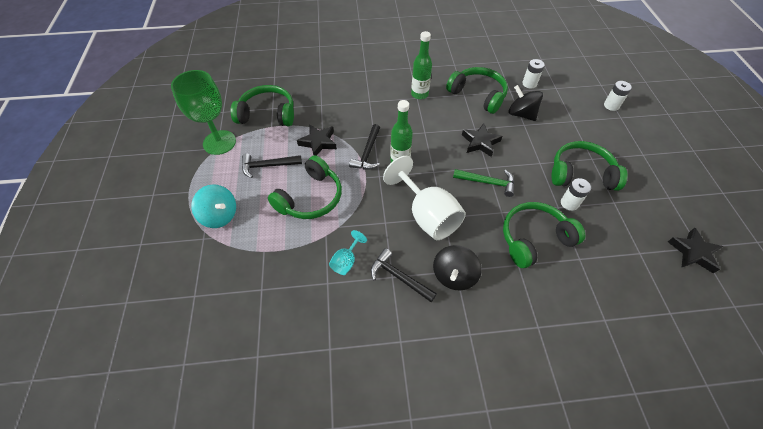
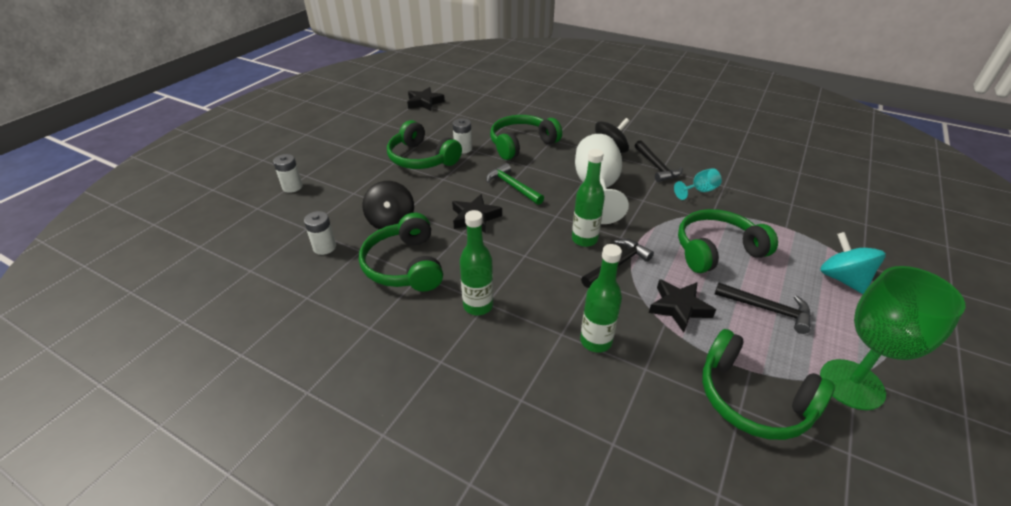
camera: 145 degrees left, 15 degrees down
(351, 105) = (596, 341): none -> green bottle
(534, 239) = (522, 144): green headphones -> green headphones turned 135 degrees clockwise

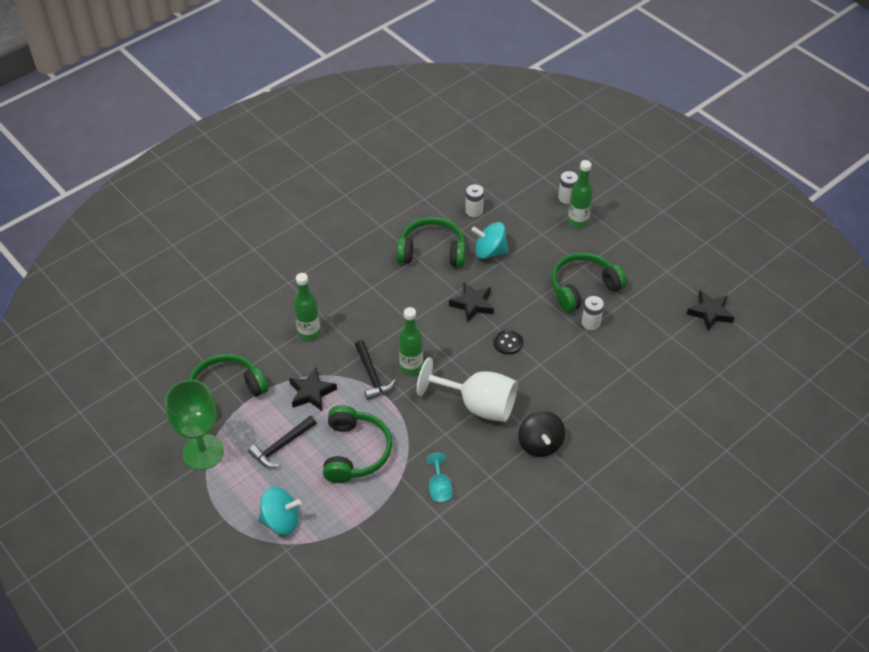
camera: 110 degrees right, 10 degrees up
(391, 221) = (489, 251): black spinning top -> turquoise spinning top
(478, 306) = (371, 281): green bottle -> green bottle (578, 221)
(512, 186) = (508, 342): green hammer -> black button
(522, 144) = (583, 373): green headphones -> none
(656, 166) = (496, 473): black hammer -> none

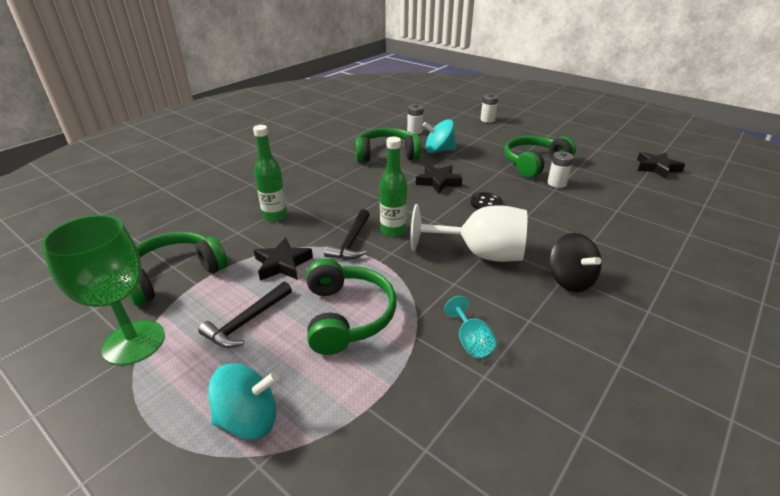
camera: 10 degrees left, 15 degrees down
(372, 375) = (351, 242): black hammer -> black hammer turned 45 degrees clockwise
(578, 221) = (504, 130): green bottle -> none

